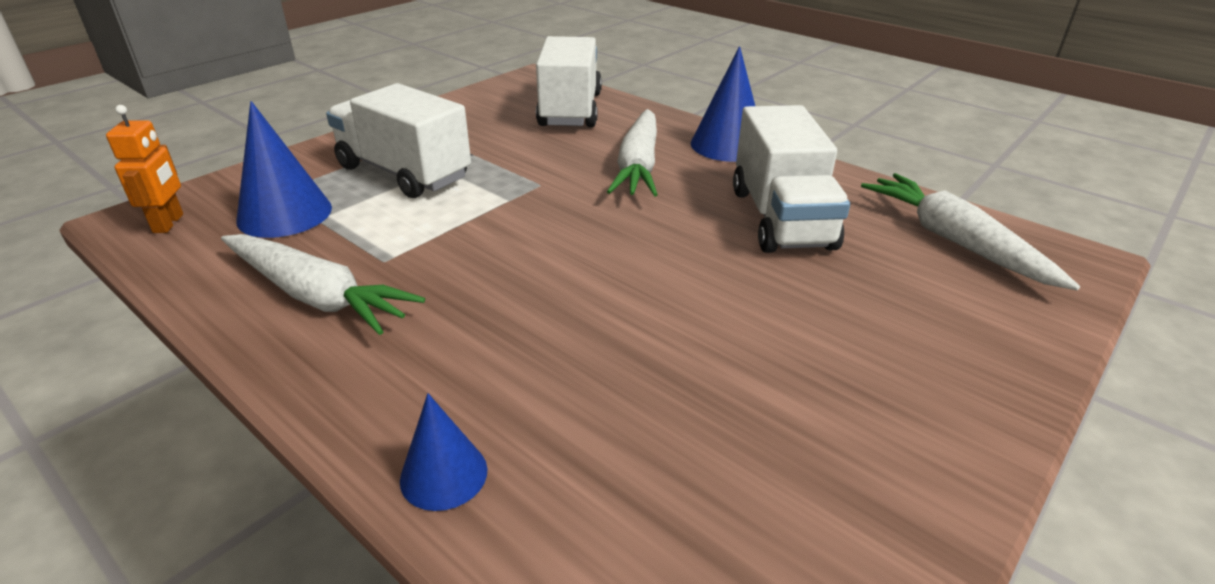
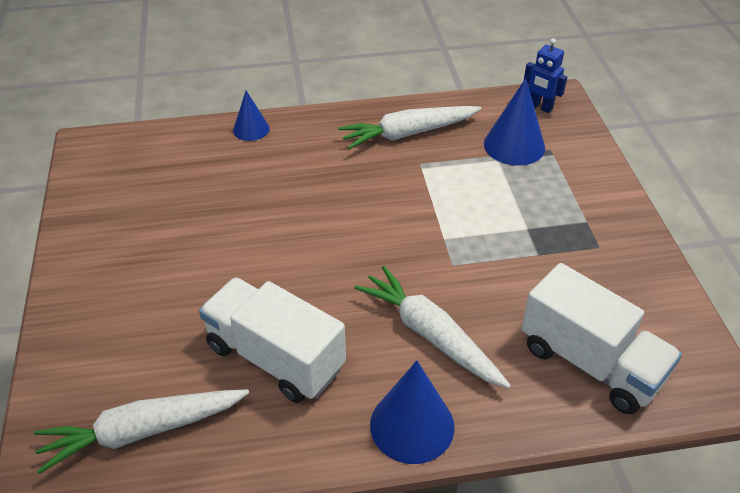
camera: 130 degrees right, 10 degrees up
(169, 223) = (540, 107): orange robot -> blue robot
(404, 172) = (533, 208): white truck -> none
(955, 241) = (142, 431): white carrot -> white carrot turned 150 degrees clockwise

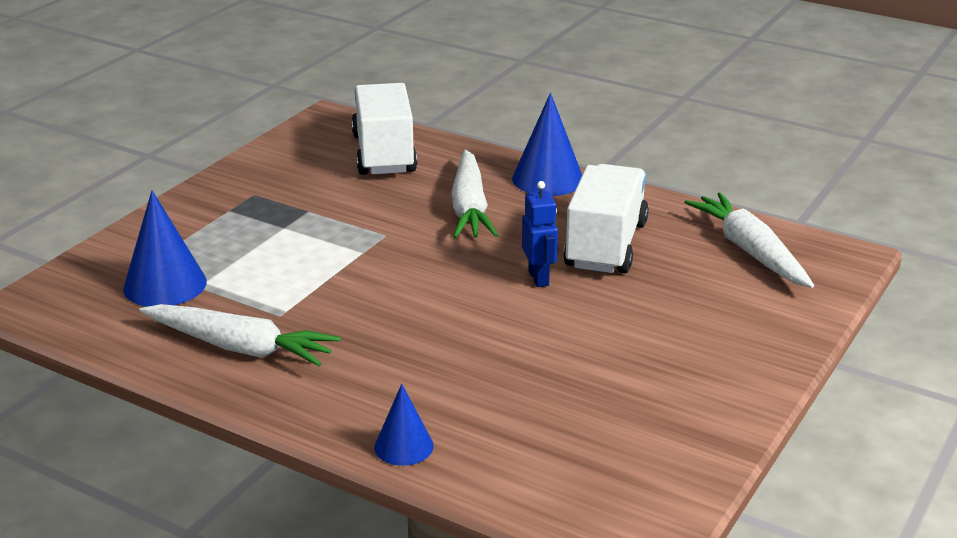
camera: 140 degrees left, 15 degrees down
(142, 431) = (749, 251): white carrot -> white carrot turned 135 degrees counterclockwise
(275, 357) = (606, 245): white truck -> white truck turned 150 degrees counterclockwise
(540, 107) = (64, 304): blue robot -> blue robot (539, 278)

